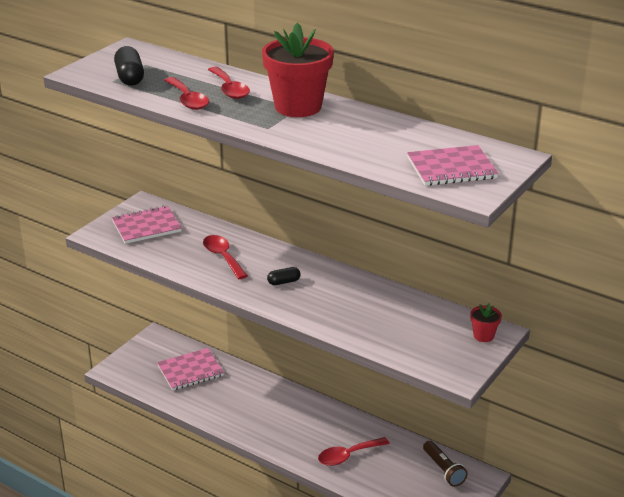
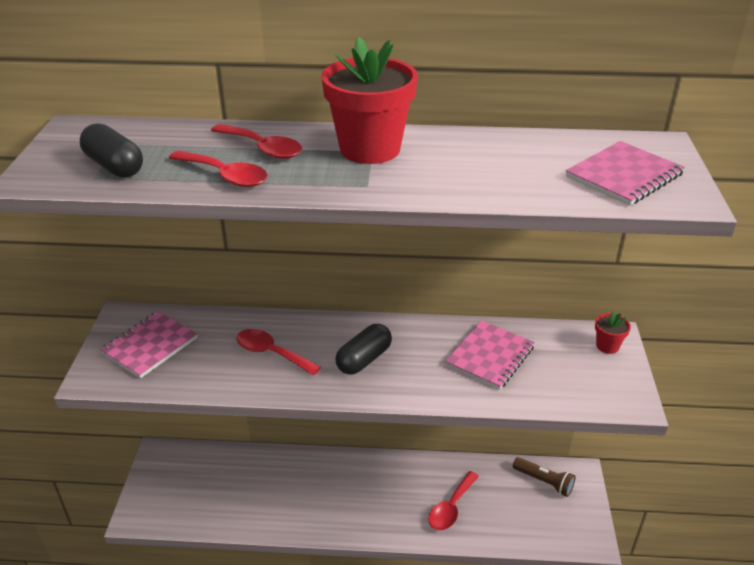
camera: 30 degrees left, 5 degrees up
(190, 371) = (224, 479): pink notebook -> pink notebook (490, 356)
(284, 282) = (364, 359): black capsule -> black capsule, size x1.70

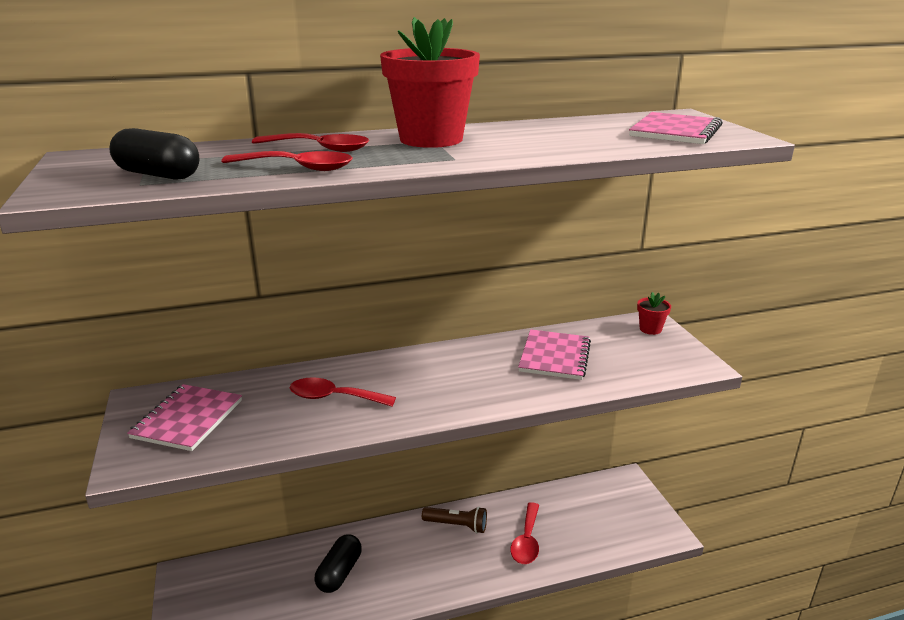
camera: 20 degrees left, 10 degrees down
(364, 359) = (435, 383): black capsule -> black capsule (339, 573)
(544, 482) = (600, 494): brown flashlight -> brown flashlight (457, 525)

